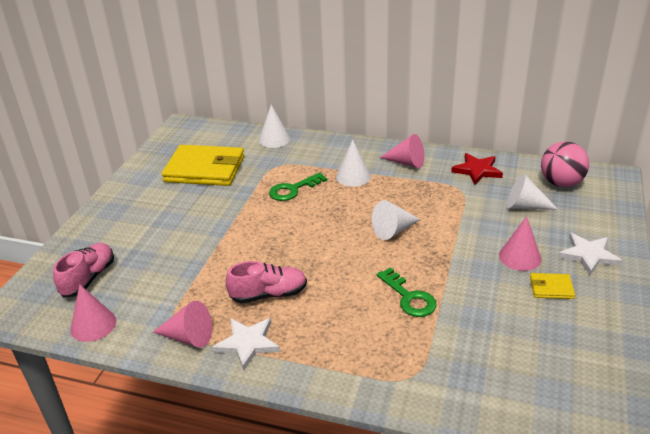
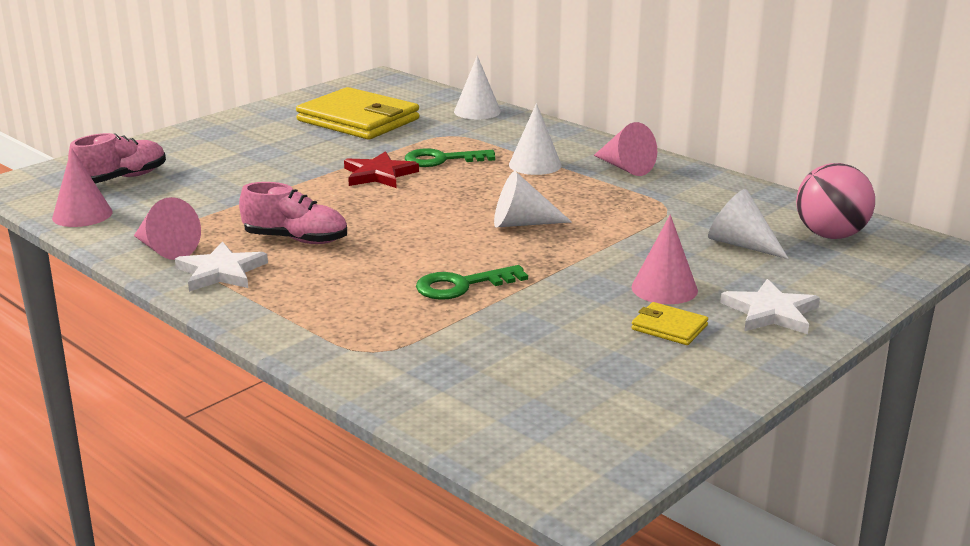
camera: 25 degrees right, 10 degrees down
(409, 297) = (462, 285): green key -> green key turned 75 degrees clockwise
(477, 170) = (718, 196): red star -> red star (379, 174)

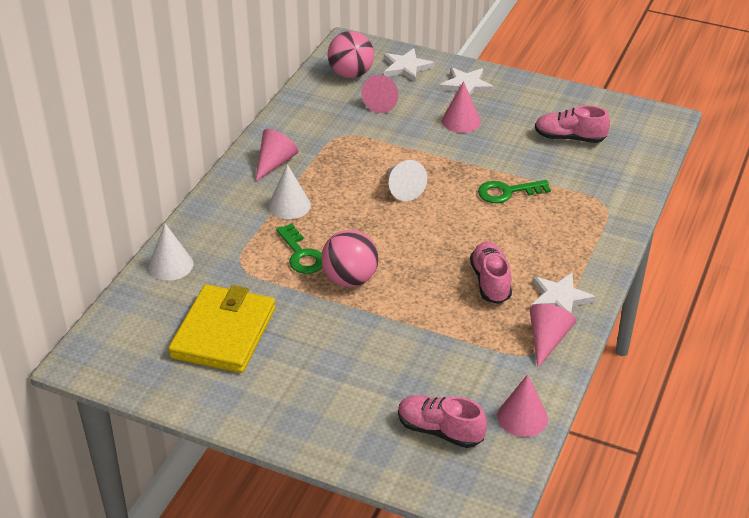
camera: 110 degrees left, 15 degrees up
(379, 174) = (350, 279): red star -> pink ball
(462, 285) = (507, 192): green key -> green key turned 120 degrees clockwise
(567, 366) = (569, 138): none -> pink shoe
(669, 327) = (505, 114): yellow wallet -> none
(740, 244) = (383, 102): white cone -> pink cone
(842, 276) = (406, 67): none -> white star

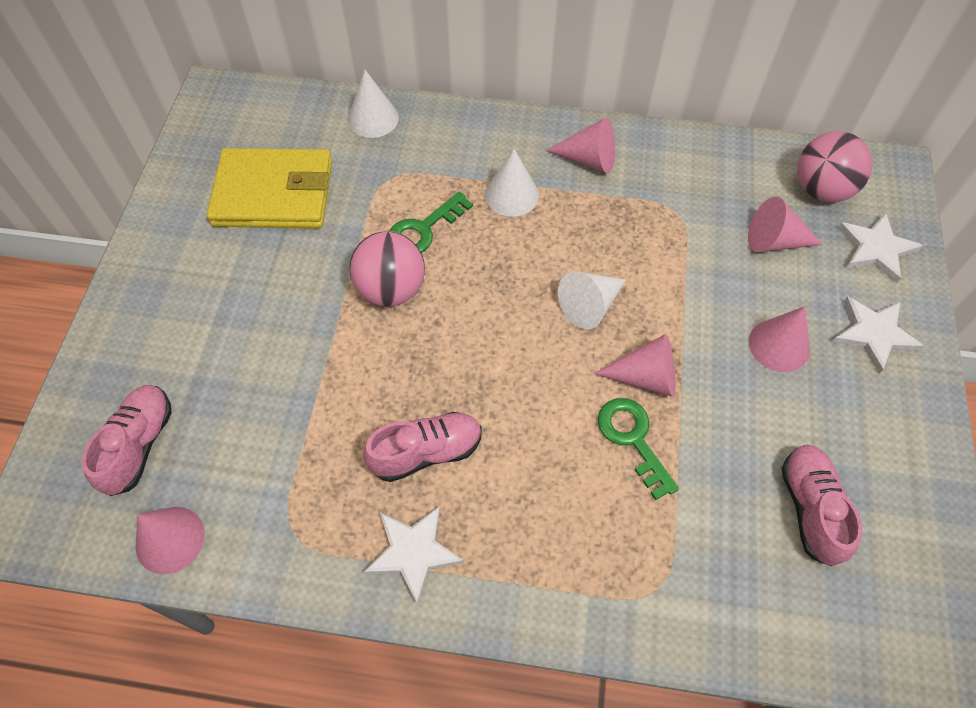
camera: 75 degrees right, 20 degrees up
(547, 340) = (323, 548): pink cone -> pink cone (646, 377)

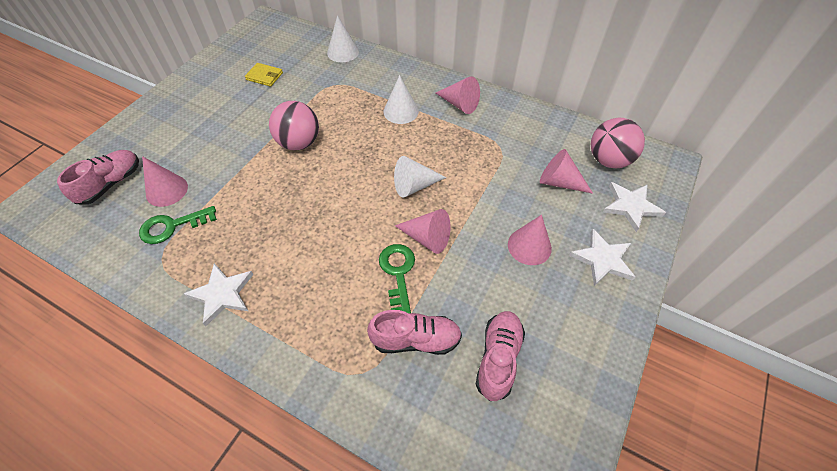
camera: 20 degrees right, 5 degrees down
(170, 539) = (93, 239): pink cone -> pink cone (167, 190)
(273, 193) = (264, 76): yellow wallet -> yellow wallet, size x0.43
(423, 229) = (337, 116): green key -> green key (172, 226)
(426, 452) = (265, 239): pink shoe -> pink shoe (416, 340)

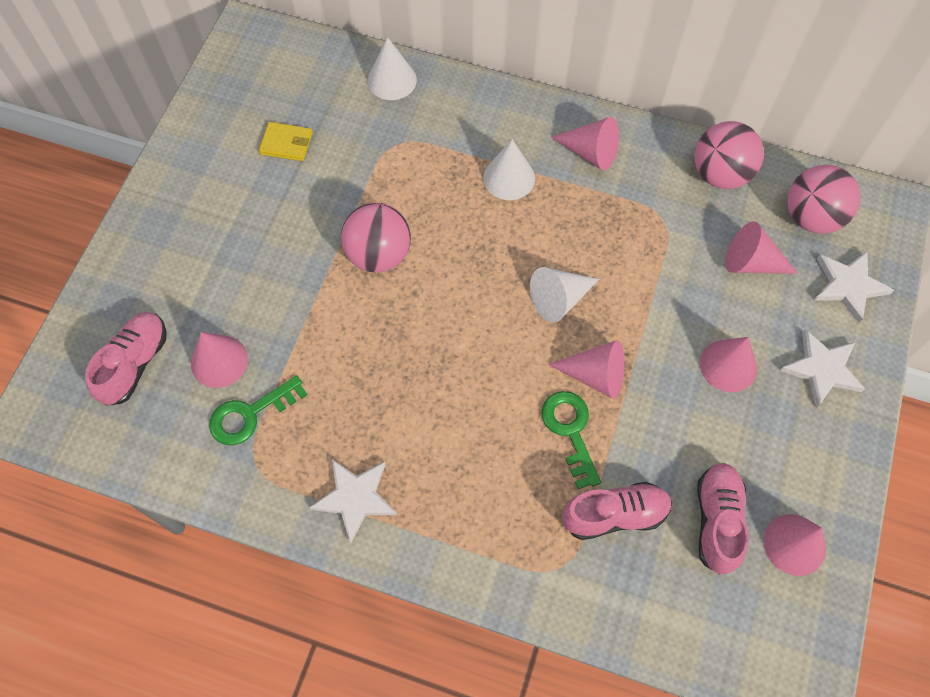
camera: 10 degrees left, 10 degrees up
(546, 127) = (720, 174): none -> pink ball
(560, 389) = (794, 544): none -> pink cone

